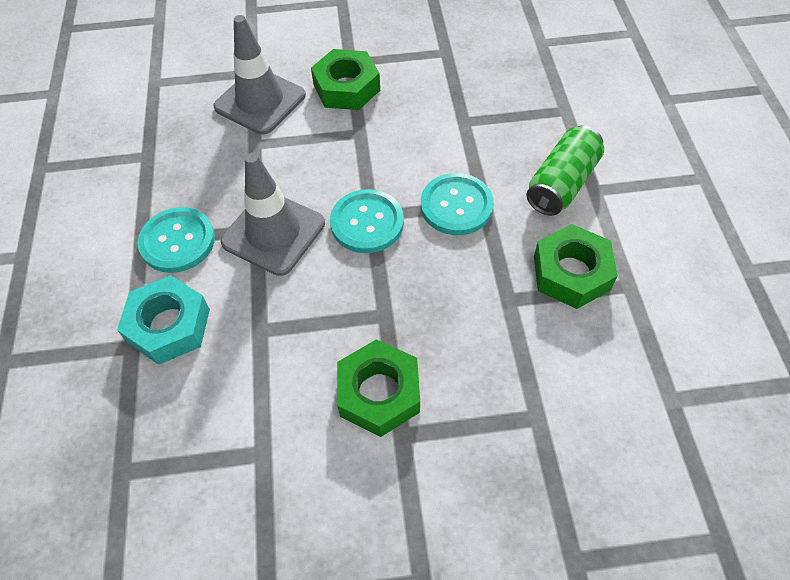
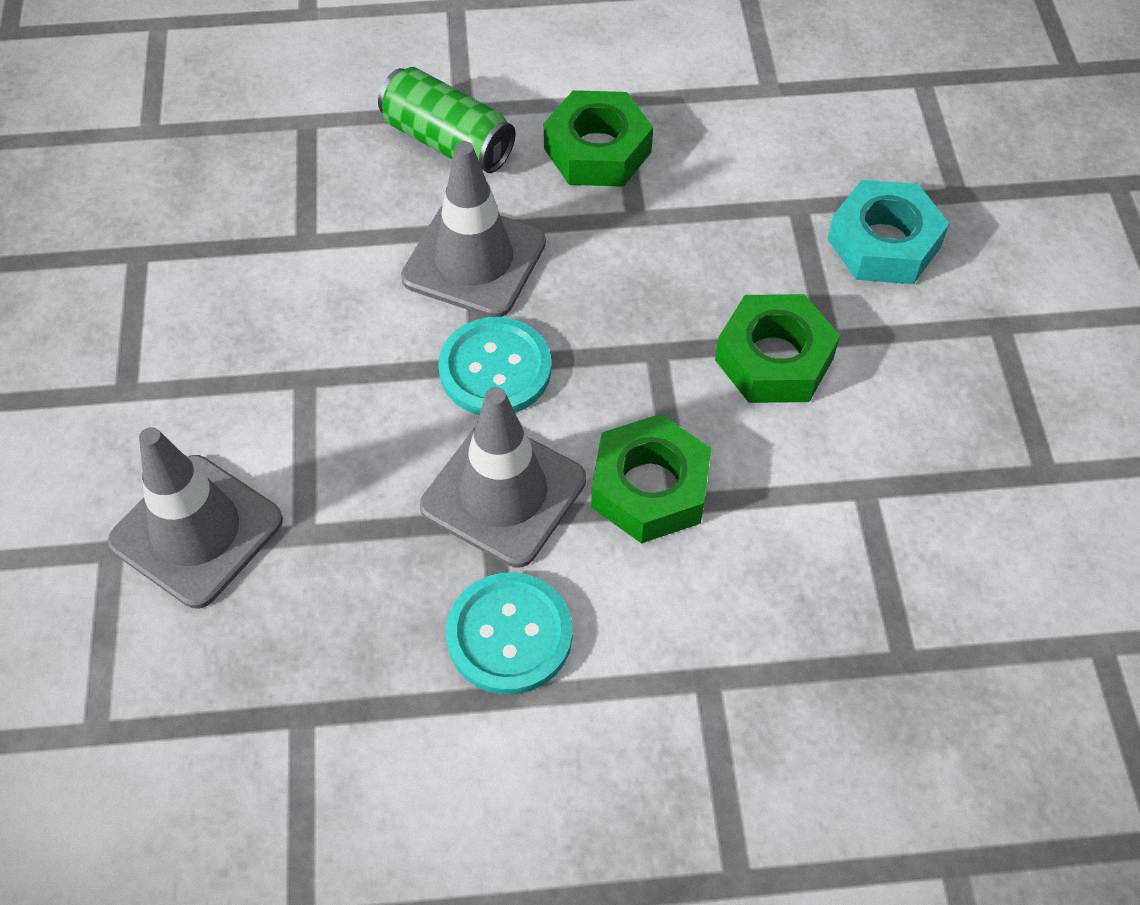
camera: 90 degrees left, 0 degrees up
(169, 325) = (672, 627): turquoise nut -> turquoise nut (883, 243)
(346, 87) = (192, 396): green nut -> green nut (649, 488)
(456, 206) = (474, 260): turquoise button -> grey traffic cone

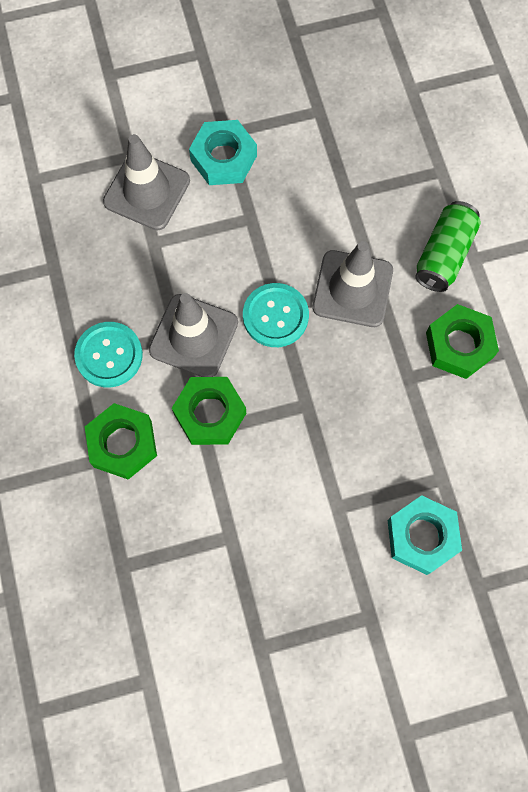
camera: 80 degrees right, 15 degrees up
(175, 401) = (223, 158): none -> turquoise nut
(774, 359) = (313, 474): green nut -> green nut (123, 444)

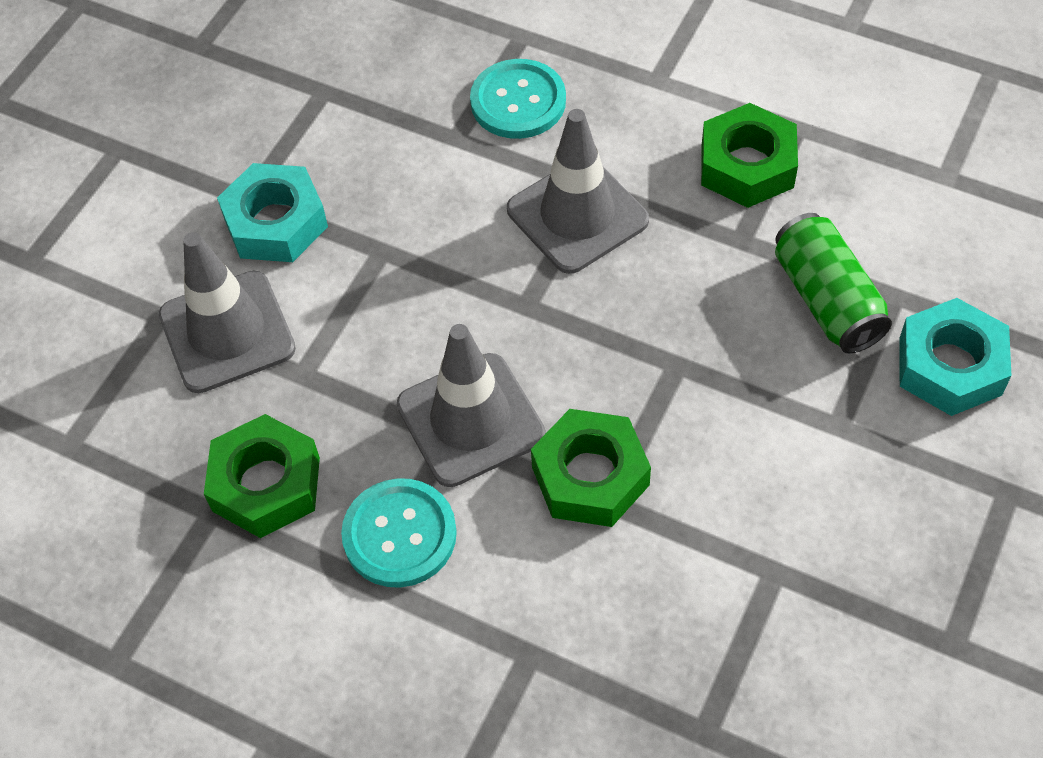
camera: 45 degrees left, 15 degrees down
(123, 444) = (536, 607): green nut -> green nut (266, 484)
(275, 316) = (532, 315): turquoise button -> turquoise button (518, 101)
(444, 254) = (624, 103): green can -> green can (826, 300)

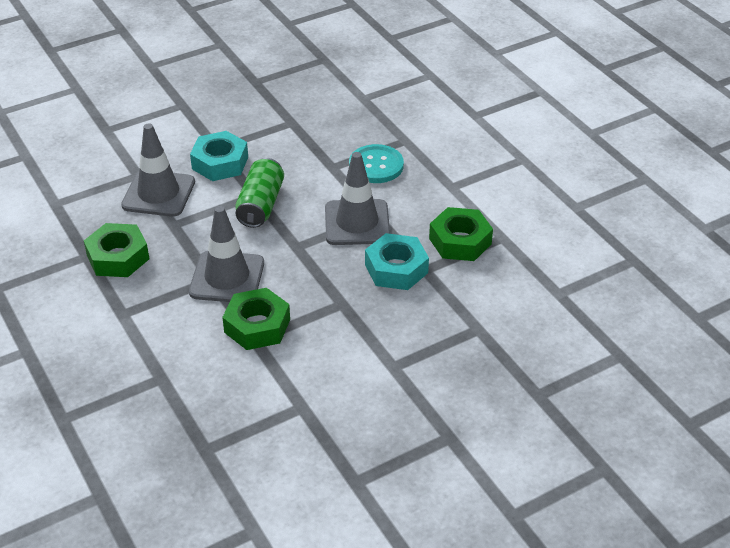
camera: 30 degrees right, 15 degrees down
(399, 534) = (153, 304): turquoise button -> none
(826, 300) = (442, 314): green can -> green can (260, 205)
(950, 366) = (475, 371): turquoise nut -> turquoise nut (396, 268)

